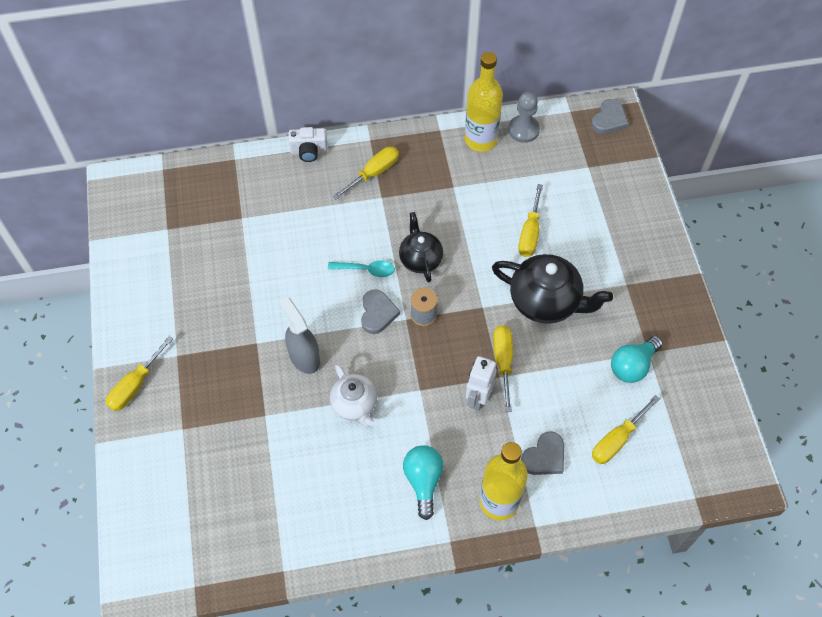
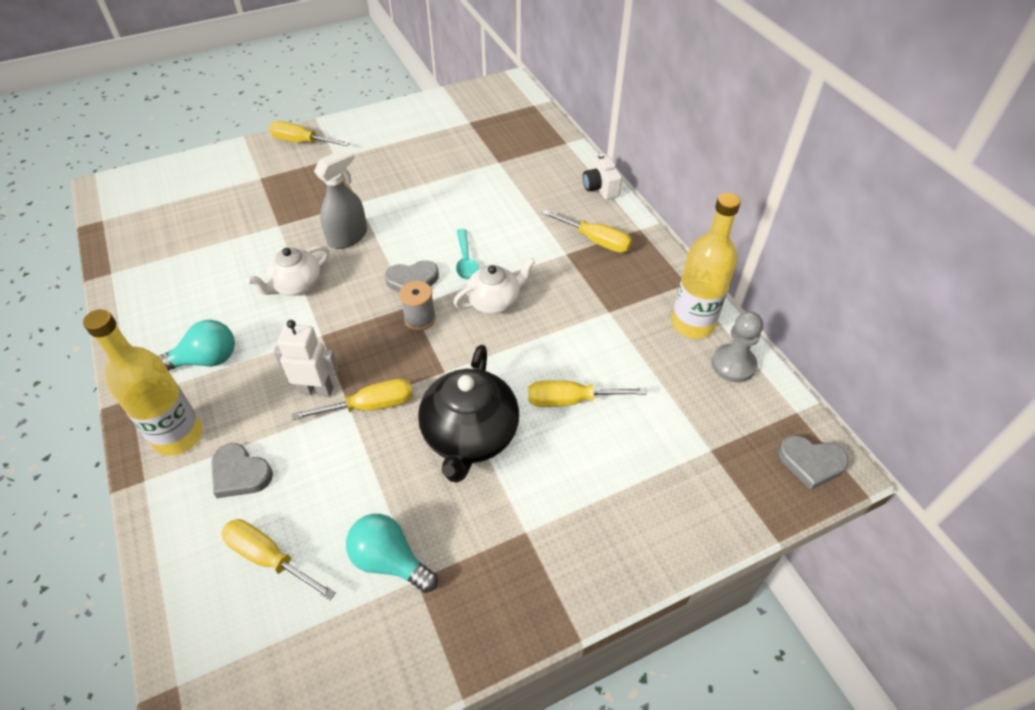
camera: 75 degrees right, 10 degrees down
(420, 259) = (494, 302): black teapot -> white teapot

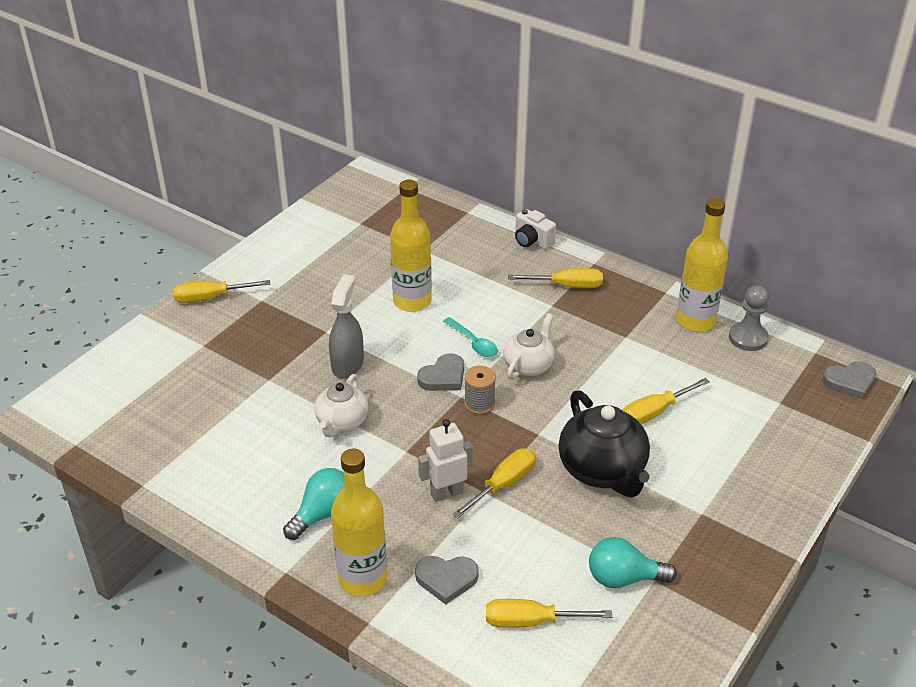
camera: 30 degrees left, 10 degrees down
(449, 203) = (412, 301): none -> yellow bottle

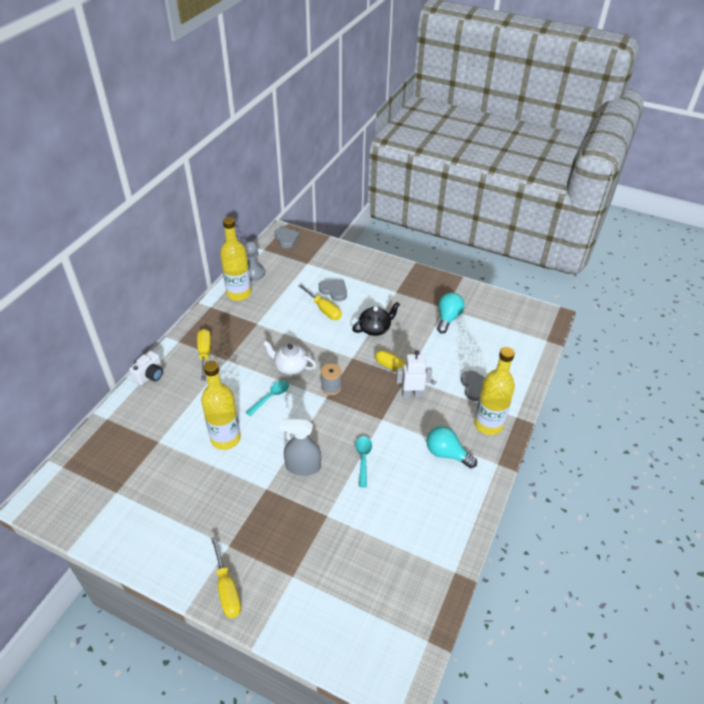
camera: 100 degrees left, 5 degrees up
(342, 422) = (363, 459): white teapot -> turquoise spoon
(443, 377) = (308, 409): grey heart -> grey heart (334, 291)
(446, 493) = (411, 394): white robot -> white robot turned 120 degrees clockwise
(531, 621) = (488, 350): yellow screwdriver -> none
(602, 470) = (375, 329): black teapot -> black teapot, size x0.62
(623, 578) = (448, 318): turquoise light bulb -> turquoise light bulb turned 150 degrees counterclockwise

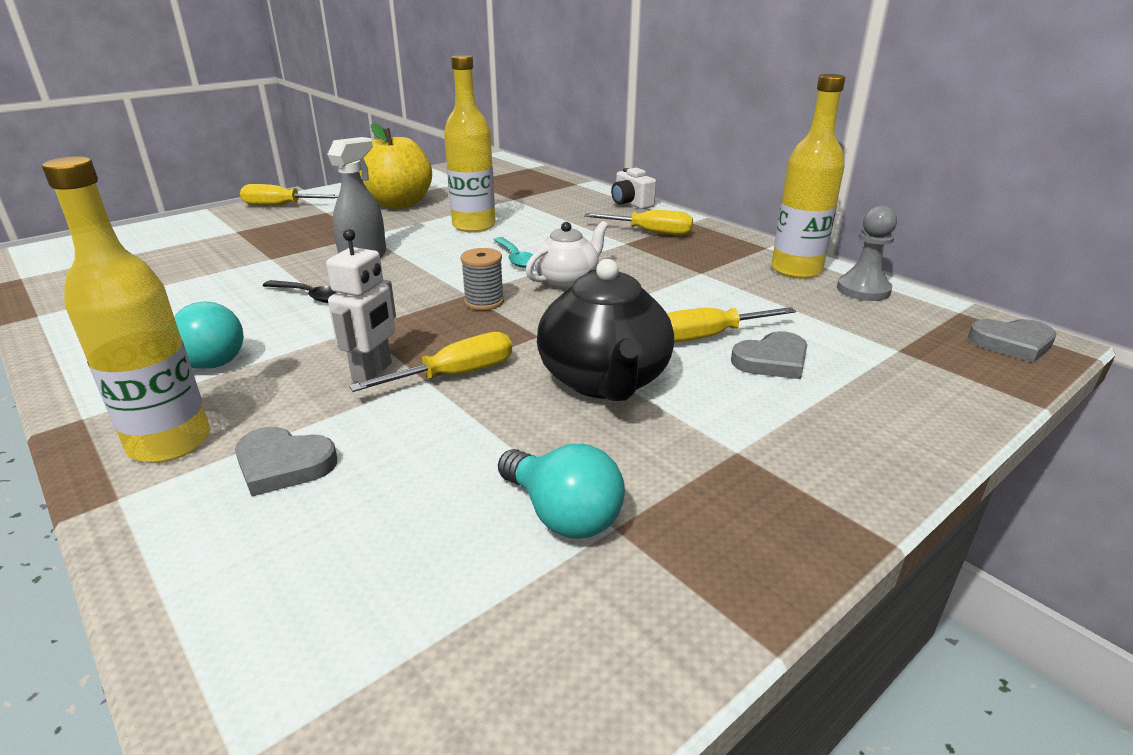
camera: 115 degrees right, 15 degrees down
(193, 507) = (398, 204): none -> yellow apple
(363, 459) = (311, 296): turquoise spoon -> black spoon
(375, 329) = (604, 380): black teapot -> black teapot, size x1.60

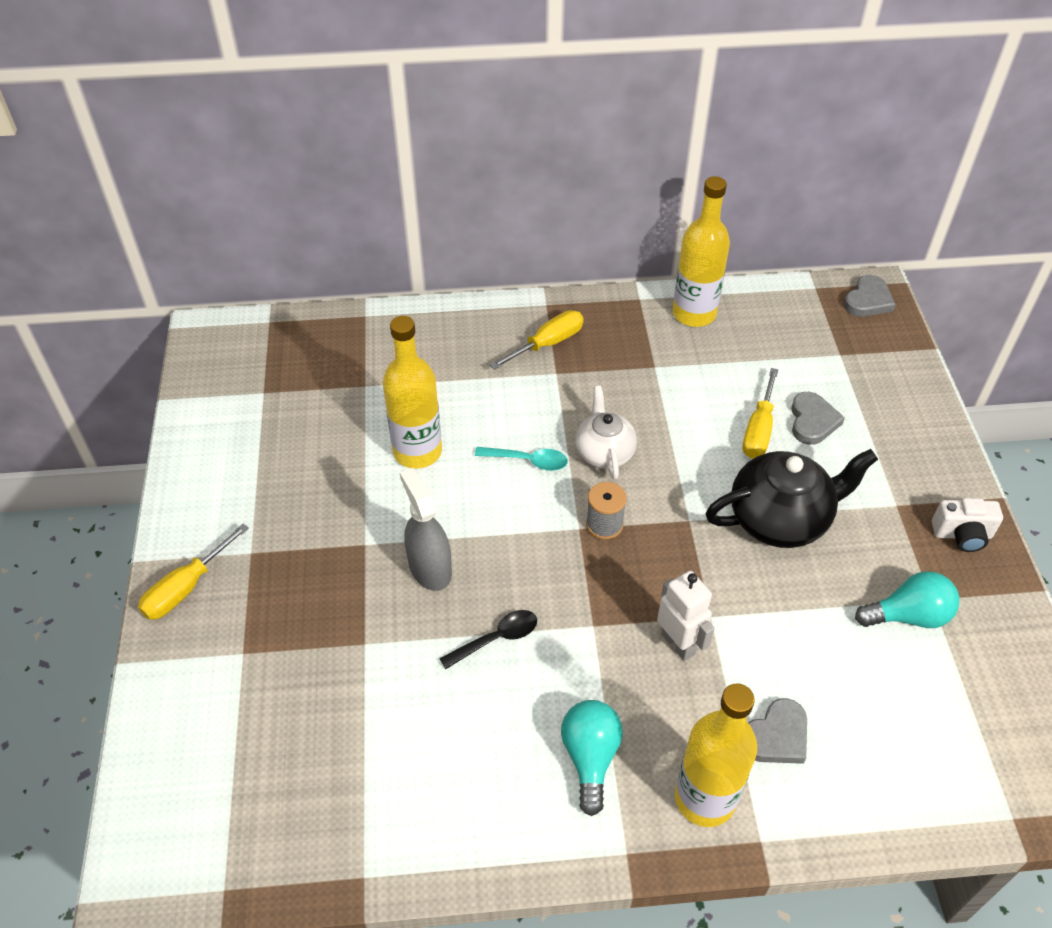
camera: 55 degrees left, 20 degrees up
(398, 204) = (287, 481): yellow apple -> none
(455, 375) = (717, 596): yellow screwdriver -> none
(604, 380) = (780, 519): black teapot -> black teapot turned 45 degrees counterclockwise
(631, 204) = (464, 313): white camera -> white camera (962, 535)
(863, 290) = (752, 305): grey pawn -> none

